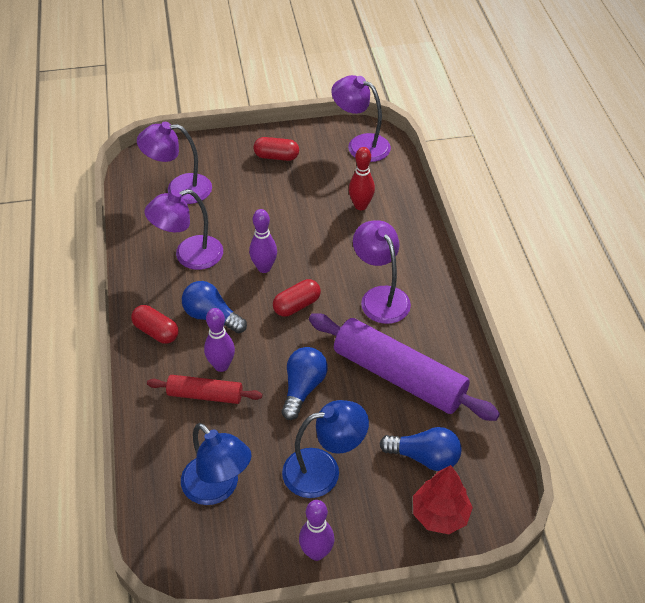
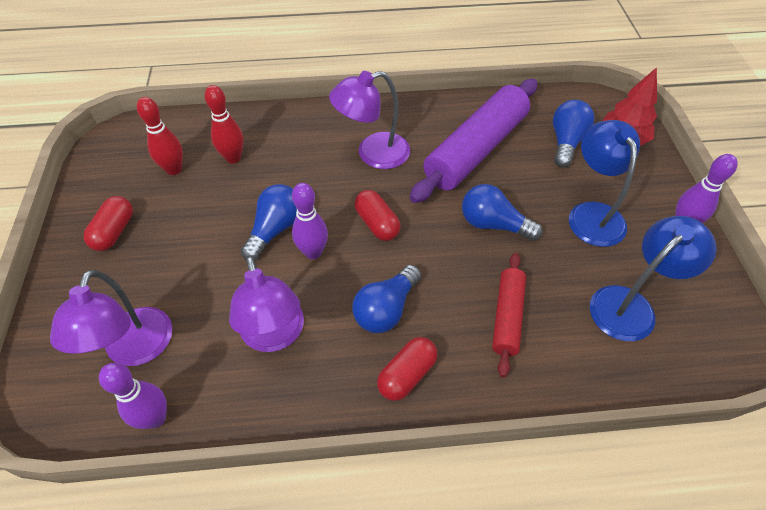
camera: 85 degrees left, 5 degrees up
(221, 365) = (463, 299): purple bowling pin -> purple bowling pin (155, 418)
(285, 243) = (275, 229): none -> blue light bulb
(342, 174) = (174, 169): none -> red bowling pin
(360, 145) = (129, 149): purple lamp -> none

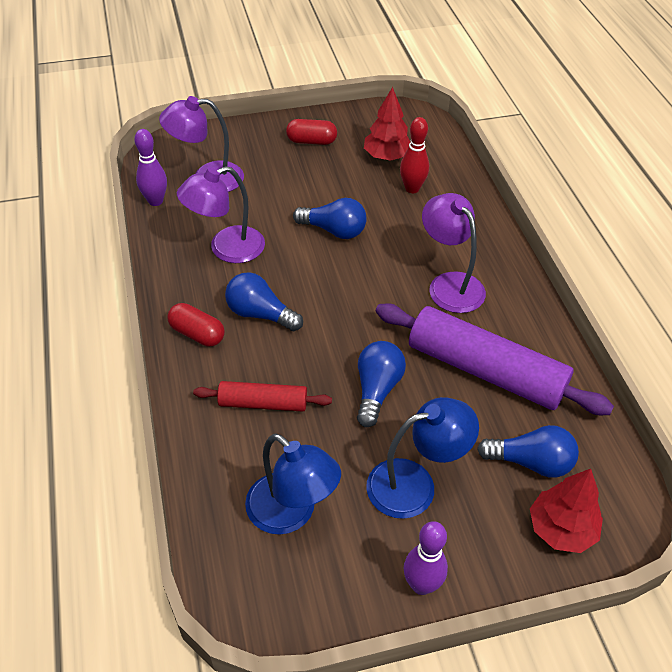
camera: 80 degrees right, 5 degrees down
(174, 169) = (387, 156): red bowling pin -> red tree
(313, 252) = (313, 258): purple bowling pin -> none
(377, 224) = (356, 297): red capsule -> none

